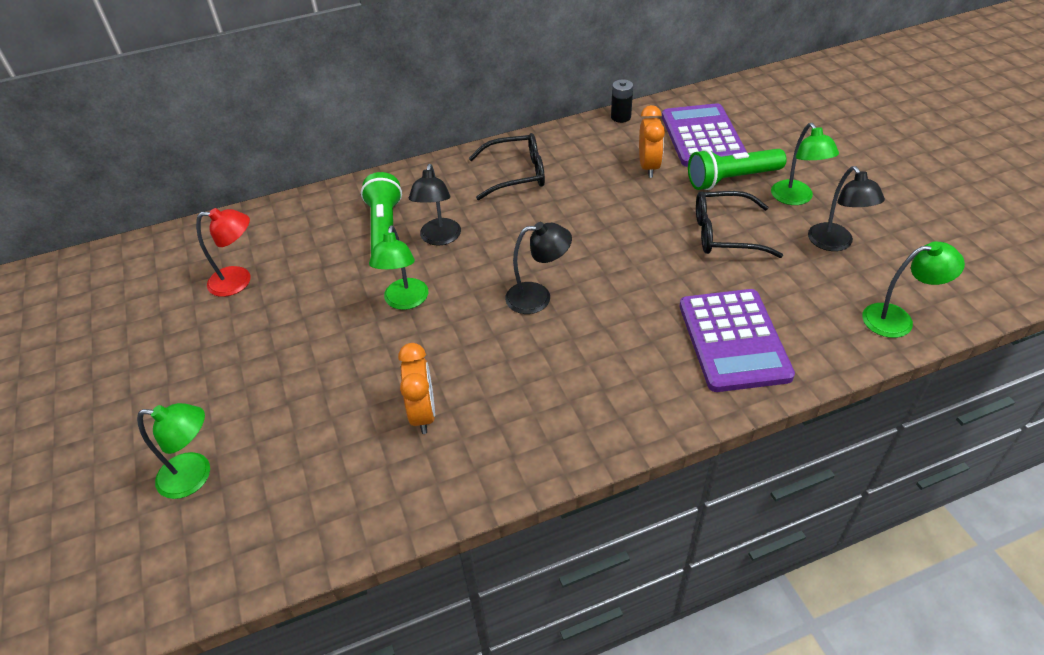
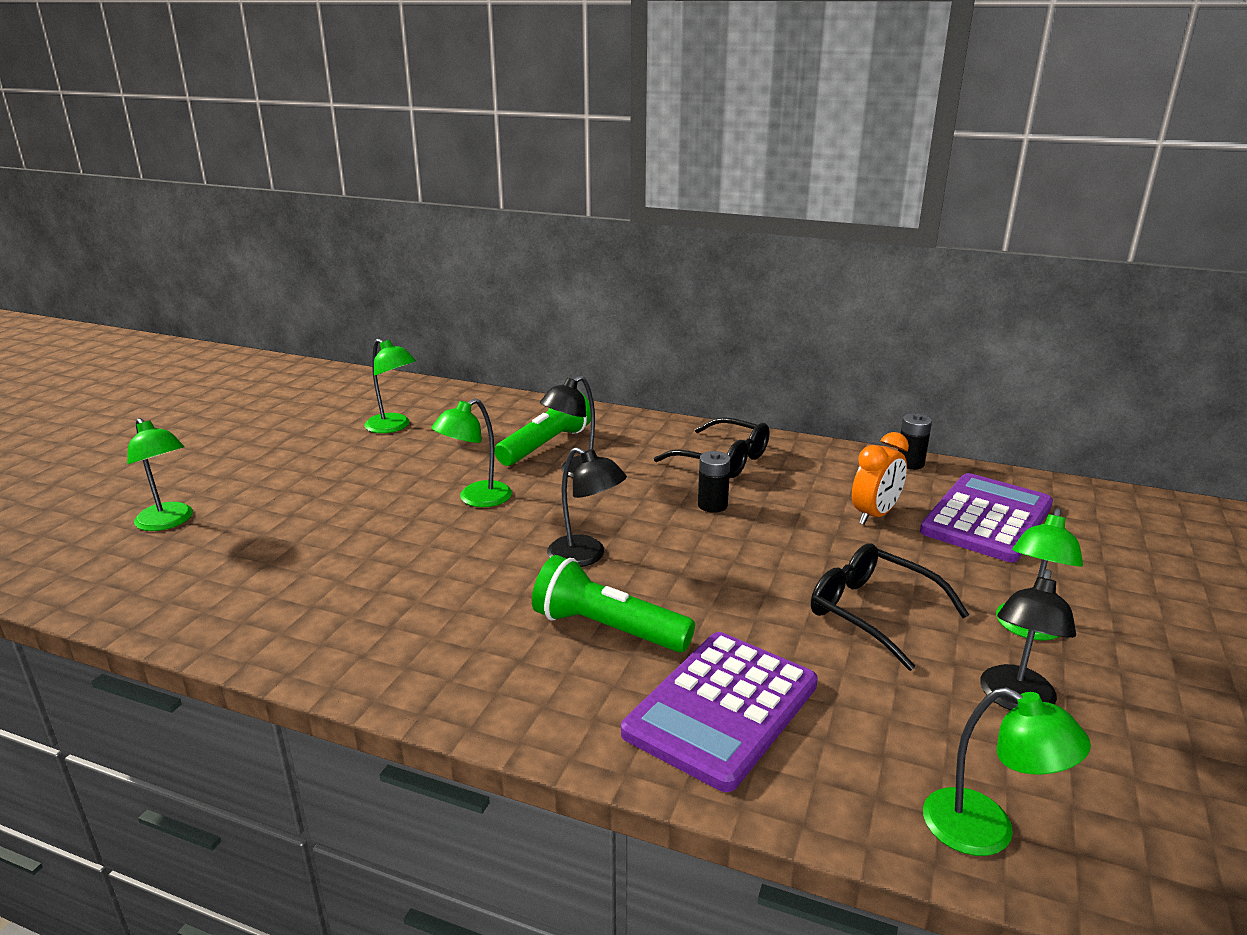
camera: 40 degrees right, 20 degrees down
(239, 281) = (393, 427): red lamp -> green lamp
(423, 413) = (355, 580): orange clock -> none
(557, 213) = (712, 505): none -> black battery
(731, 179) = (964, 571): green flashlight -> green flashlight (607, 629)

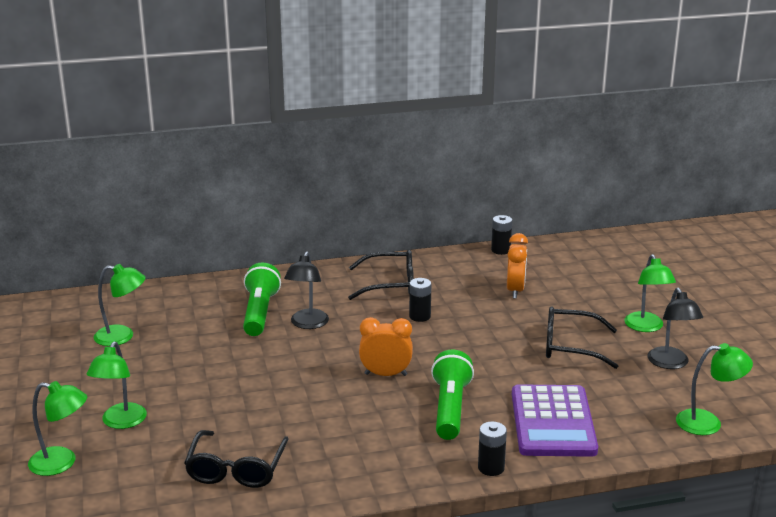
camera: 35 degrees left, 0 degrees up
(290, 596) = (236, 468): none -> black glasses
(476, 499) = (266, 365): green lamp -> green lamp (121, 422)
(555, 735) = (491, 468): none -> black battery
(586, 556) = (385, 374): black lamp -> orange clock
(607, 629) = (450, 408): green flashlight -> green flashlight turned 105 degrees clockwise
(987, 519) = (573, 272): purple calculator -> none

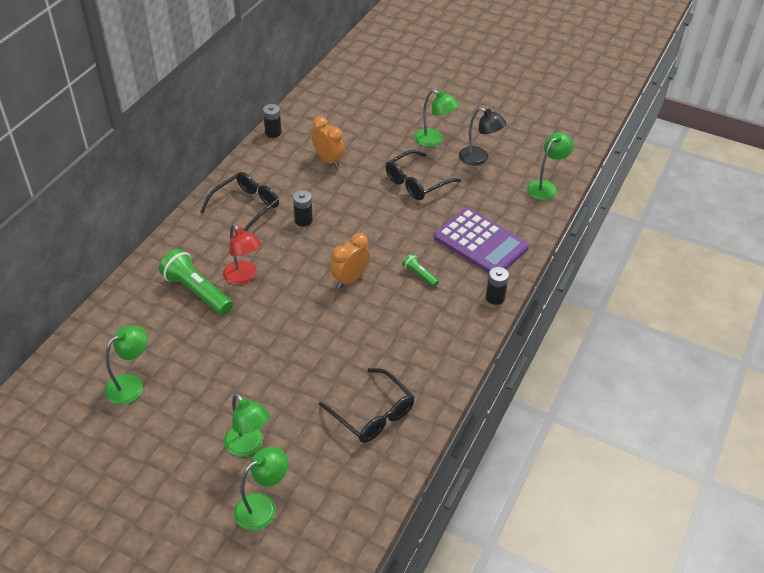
camera: 50 degrees left, 20 degrees up
(307, 324) = (244, 277): black lamp -> red lamp
(450, 408) = (419, 275): green flashlight -> green flashlight, size x0.50

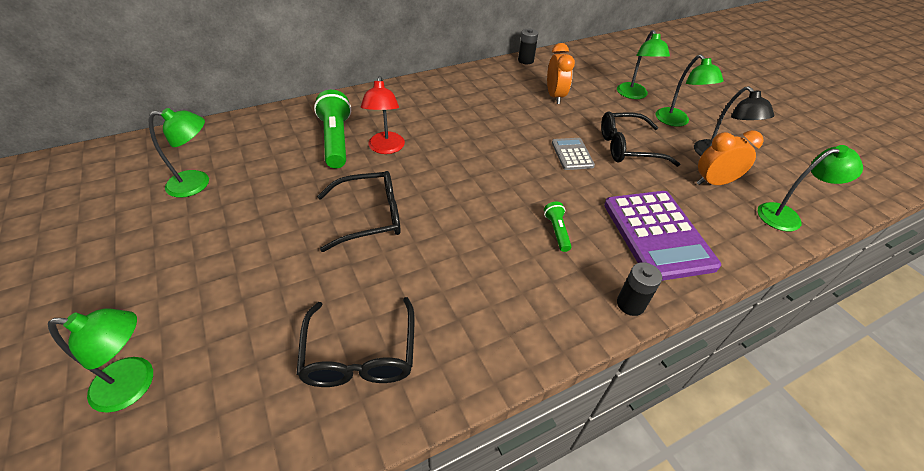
camera: 35 degrees right, 0 degrees up
(246, 207) = (447, 99): black glasses -> black glasses (369, 217)
(248, 446) = (208, 303): green lamp -> green lamp (633, 95)
(303, 220) = (486, 130): black battery -> none
(350, 279) = (479, 198): orange clock -> orange clock (713, 182)
(383, 209) = (572, 154): none -> grey calculator

